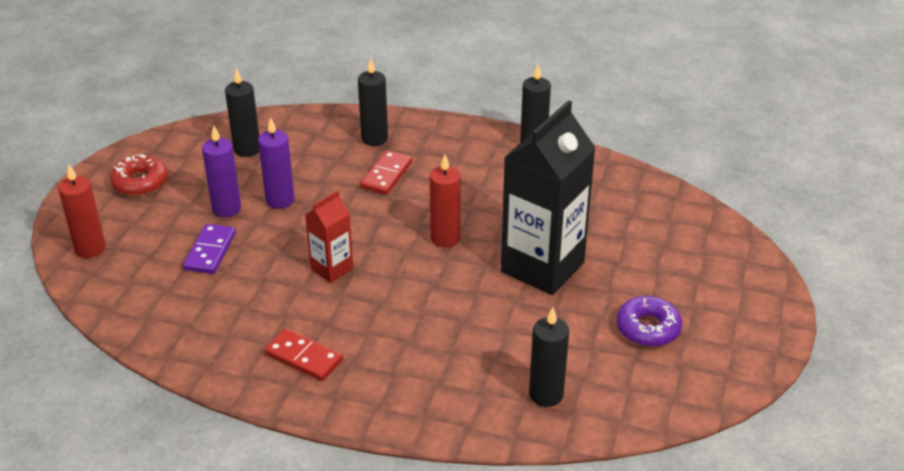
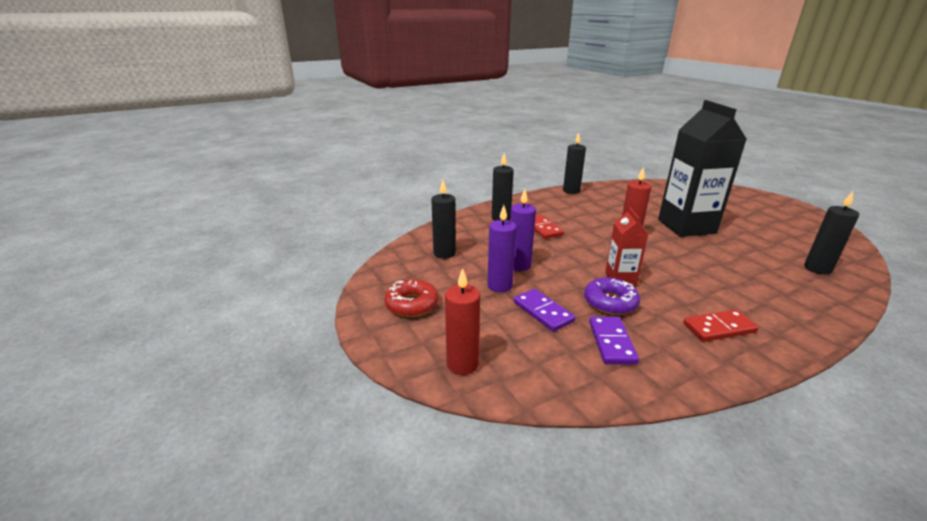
camera: 45 degrees left, 10 degrees down
(204, 306) = (611, 342): none -> purple domino
(648, 328) = (768, 225): purple donut -> purple donut (610, 302)

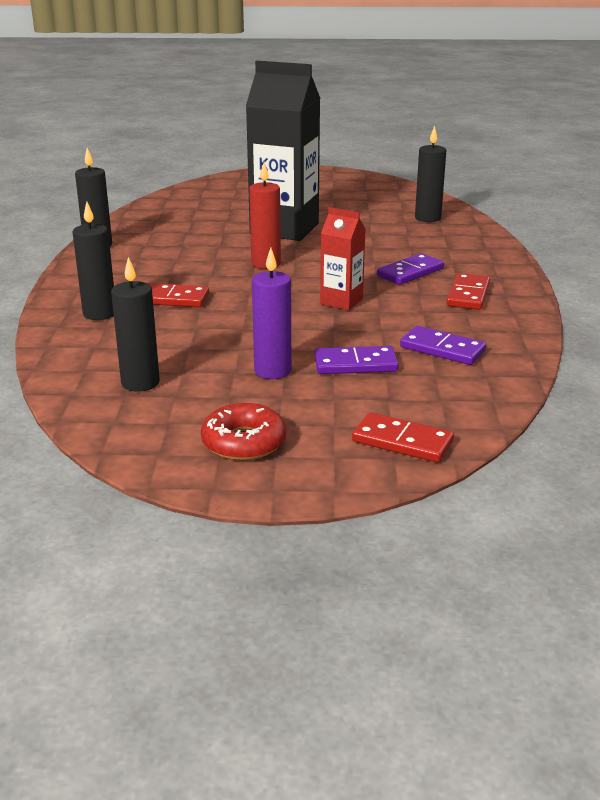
camera: 60 degrees left, 0 degrees up
(462, 364) = (402, 441): red candle -> red domino
(519, 265) = (242, 344): purple candle -> none
(610, 302) = (377, 323): purple donut -> none
(710, 290) = (410, 272): none -> purple domino

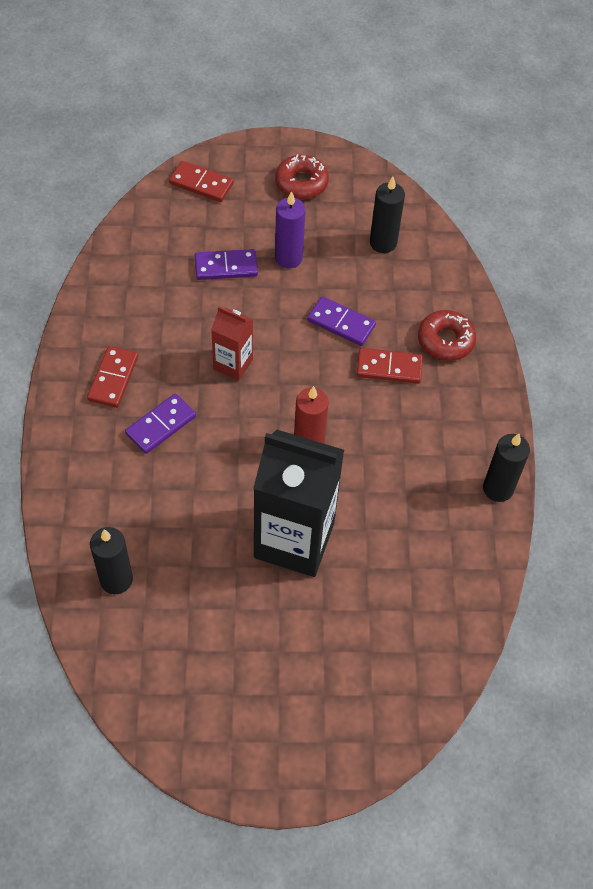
camera: 175 degrees right, 30 degrees up
(99, 314) = (445, 340): black candle -> red donut
(442, 349) = (155, 287): purple domino -> purple domino (341, 323)

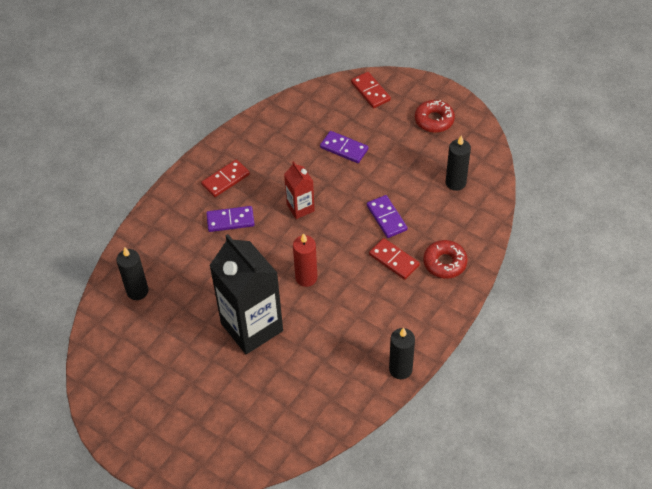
camera: 40 degrees right, 5 degrees down
(288, 258) = (387, 162): purple candle -> none

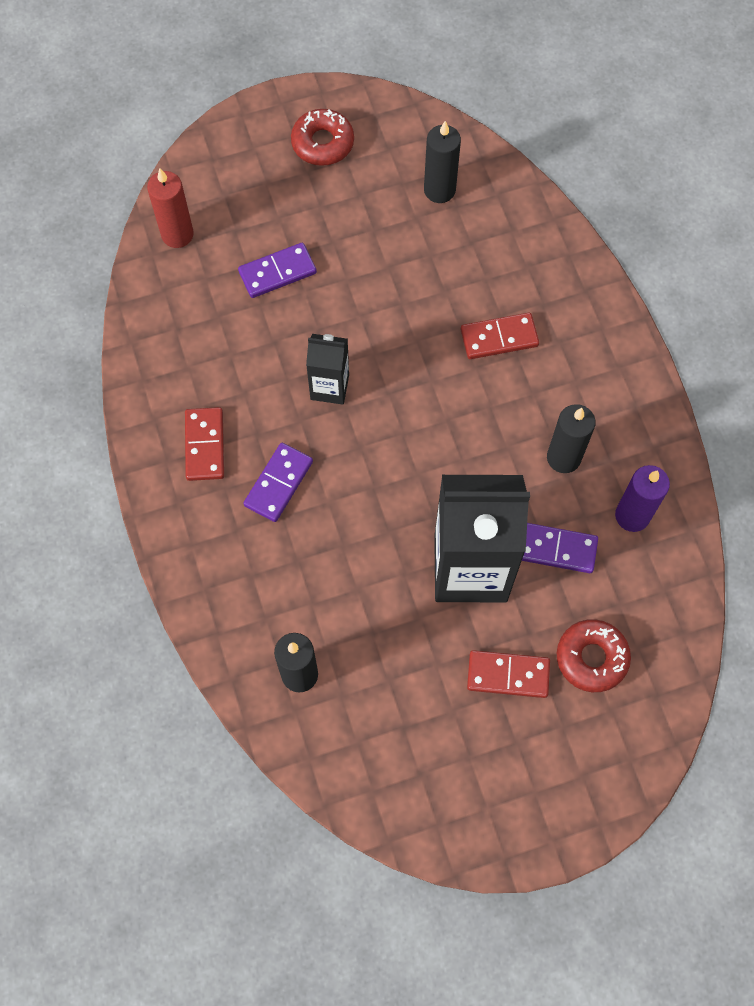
camera: 55 degrees left, 15 degrees up
(300, 208) = (329, 387): red carton -> black carton
(306, 278) = (445, 454): red candle -> red candle (177, 234)
(343, 382) = (632, 515): none -> purple candle
(370, 91) = (210, 178): red domino -> red domino (508, 675)
(386, 218) = (429, 301): purple domino -> purple domino (556, 549)
(400, 369) = (661, 440): black candle -> black candle (563, 458)
(444, 263) = (548, 286): red donut -> red donut (591, 658)

